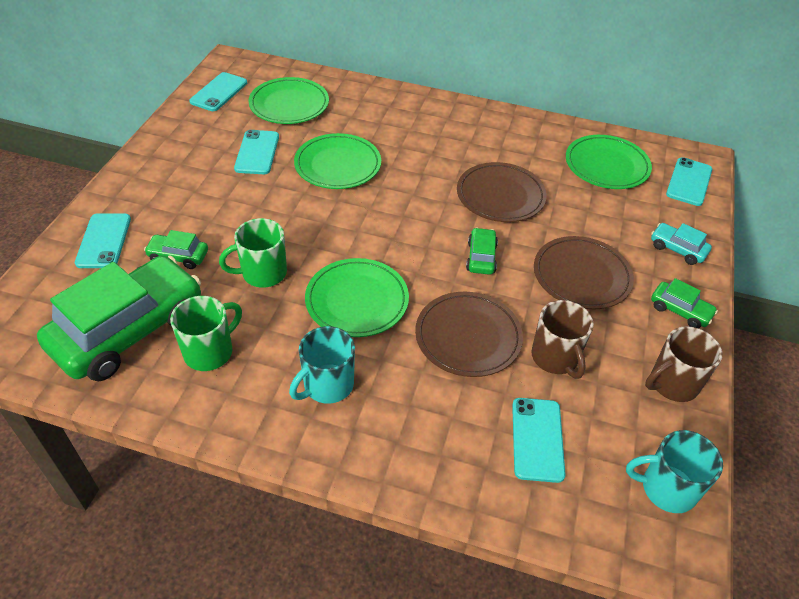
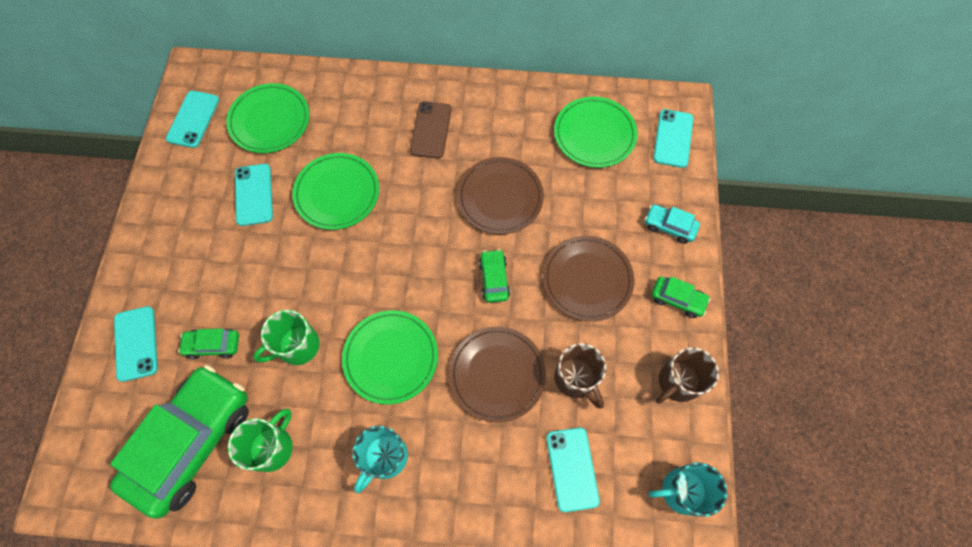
camera: 10 degrees left, 20 degrees up
(442, 135) = (431, 130): none -> brown phone

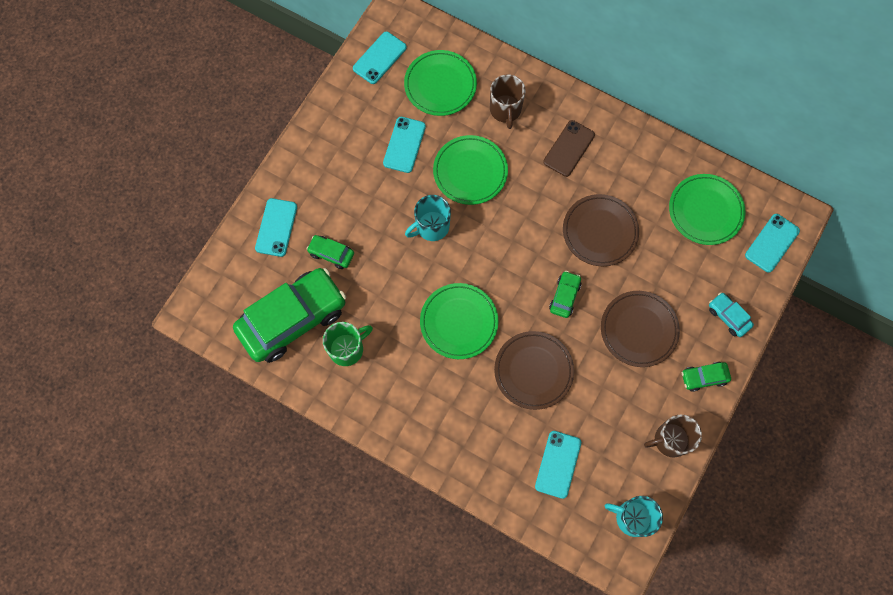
camera: 25 degrees right, 5 degrees up
(297, 346) = (393, 282): green mug -> none
(385, 457) = (424, 393): turquoise mug -> turquoise mug (431, 226)
(576, 379) = (592, 401): brown mug -> brown mug (505, 110)
(677, 299) = (704, 377): green car -> green car turned 120 degrees clockwise

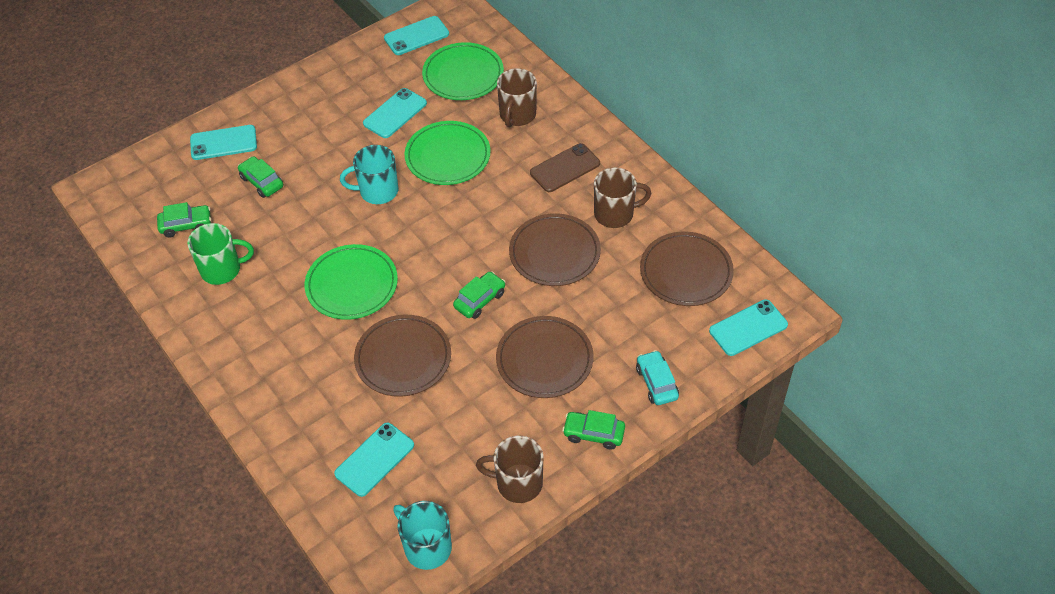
camera: 25 degrees right, 20 degrees down
(276, 227) = (223, 143): turquoise phone -> turquoise phone turned 45 degrees clockwise
(292, 319) = (186, 225): green car -> green car, size x0.42
(628, 177) = (615, 214): none -> brown mug
(705, 211) = (686, 272): green plate -> brown plate

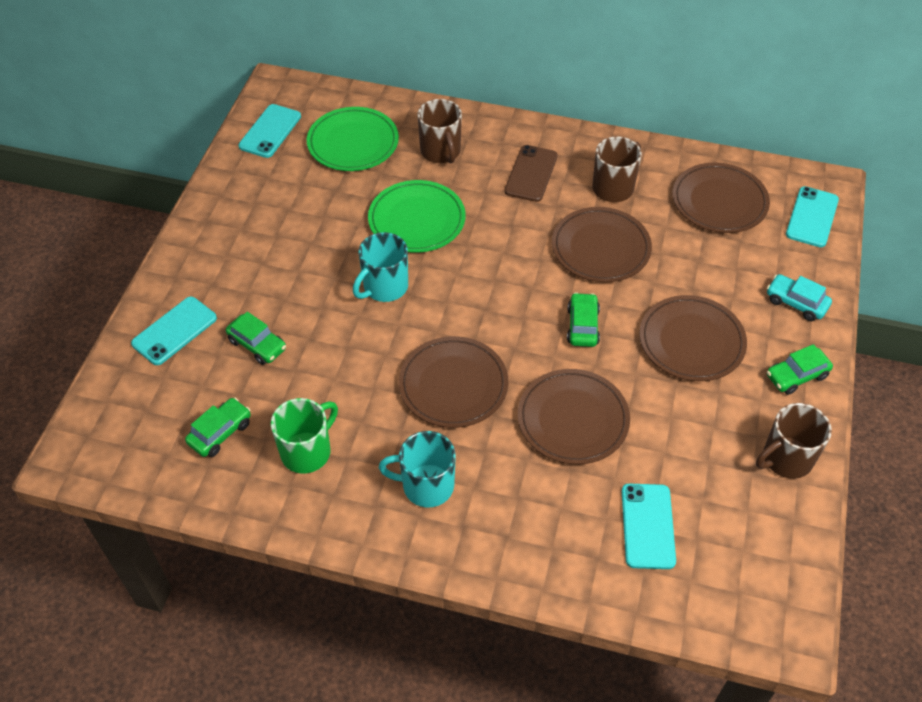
camera: 40 degrees left, 0 degrees up
(262, 182) = (257, 345): green car -> green car turned 150 degrees counterclockwise
(352, 285) = (453, 385): green plate -> brown plate
(395, 113) = (325, 209): turquoise phone -> none
(427, 547) = (777, 569): turquoise mug -> turquoise mug (426, 486)

